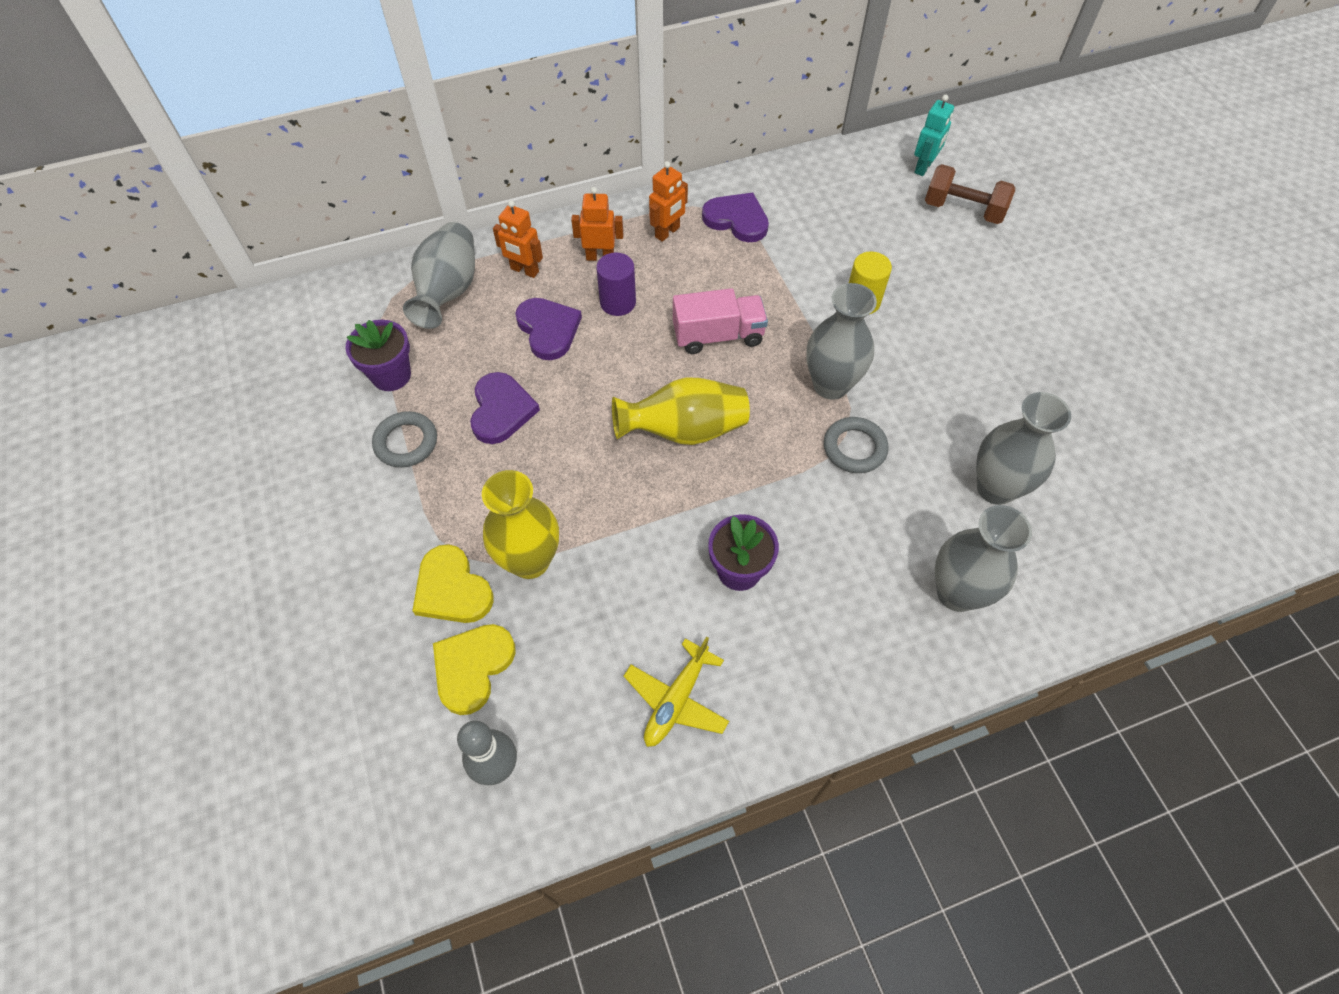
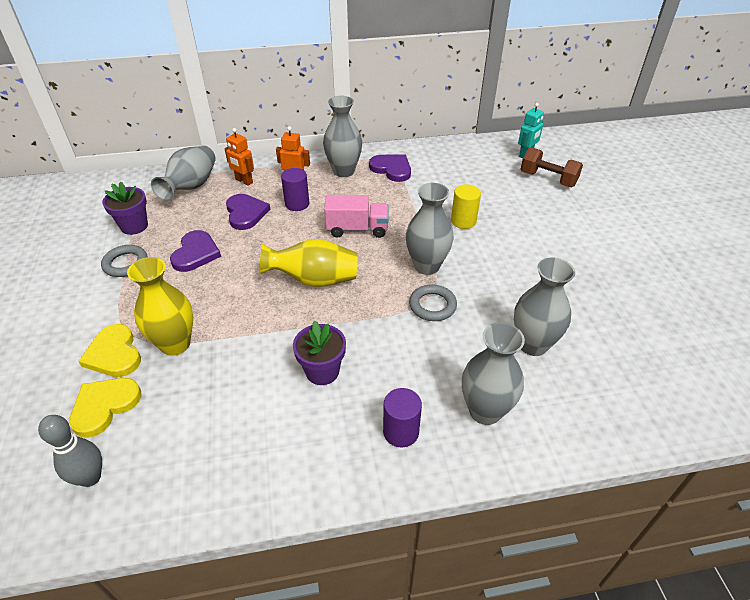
camera: 10 degrees right, 15 degrees down
(667, 232) = (344, 171): orange robot -> grey vase
(676, 700) = (243, 452): yellow plane -> none
(861, 638) = (401, 432): none -> purple cylinder

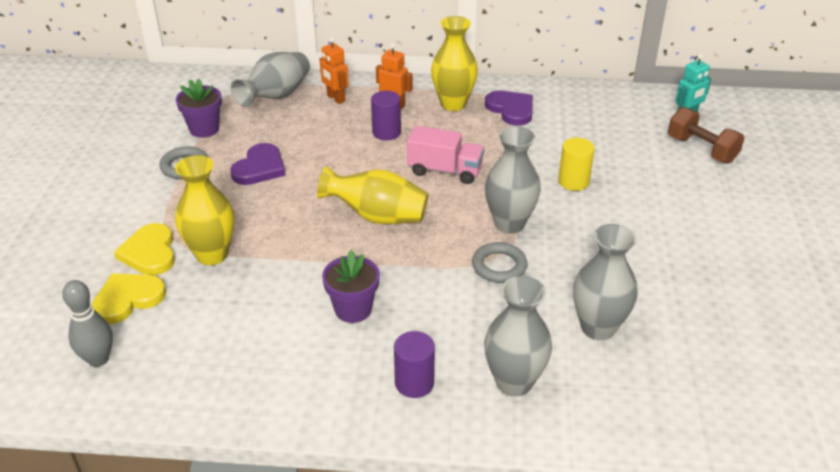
camera: 15 degrees right, 5 degrees down
(246, 213) = (326, 134): purple heart -> none
(344, 171) = (453, 104): grey vase -> yellow vase

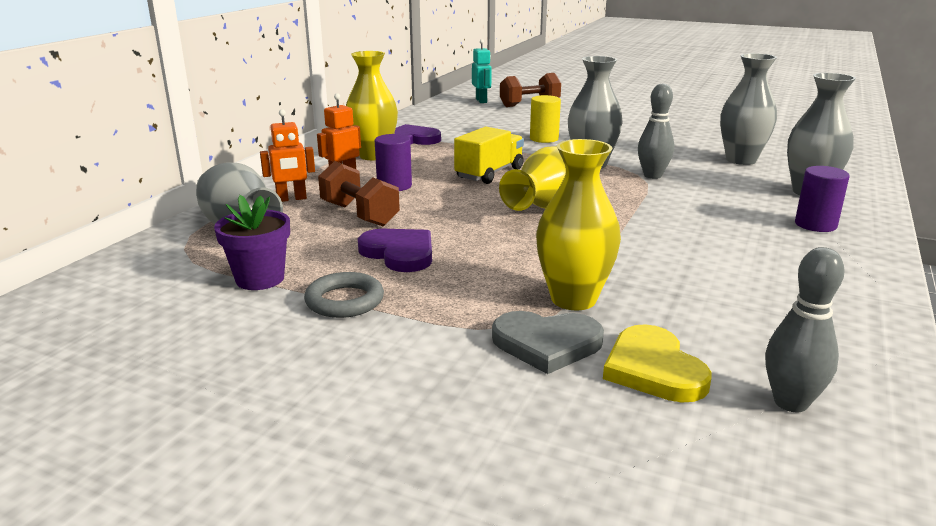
camera: 70 degrees left, 15 degrees down
(149, 252) = (547, 344): yellow heart -> grey heart
(319, 134) = (359, 214): none -> brown dumbbell
(353, 309) = (703, 236): purple flower pot -> none
(445, 170) = (489, 173): pink truck -> yellow truck
(499, 266) = (652, 175): grey ring -> grey bowling pin

